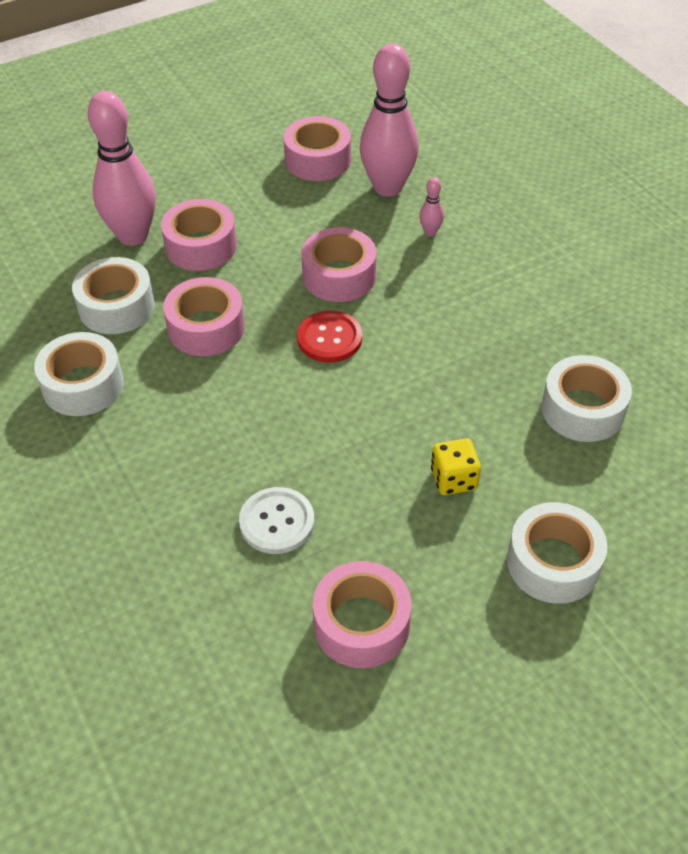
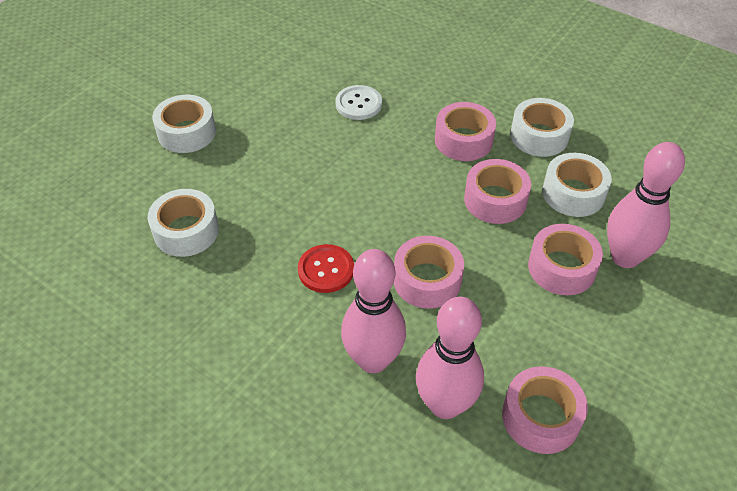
camera: 155 degrees right, 0 degrees up
(329, 338) = (399, 223): red button -> red button (326, 270)
(361, 624) = (285, 76): pink tape -> pink tape (463, 140)
(430, 232) = (373, 360): pink bowling pin -> pink bowling pin, size x2.47
(453, 479) = (263, 157): yellow dice -> none

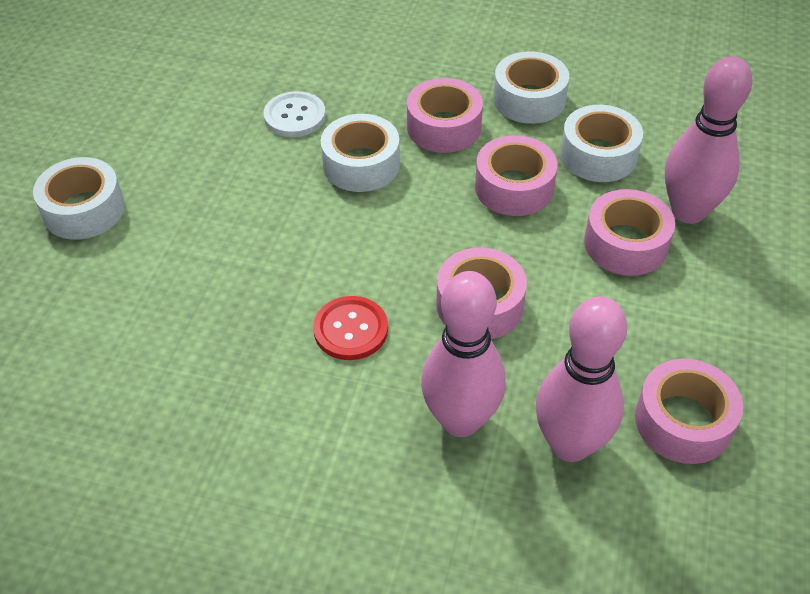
camera: 20 degrees left, 0 degrees up
(186, 231) = (144, 336): white tape -> white tape (361, 164)

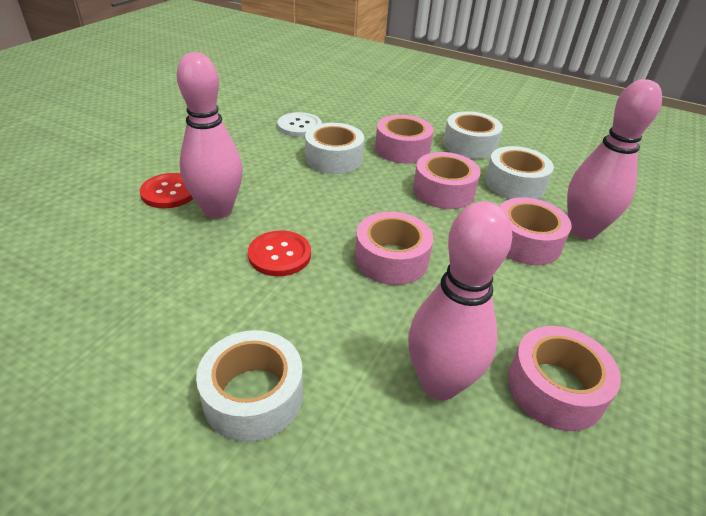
camera: 10 degrees right, 10 degrees down
(84, 210) = (128, 149): white tape -> white tape (253, 396)
(176, 269) = (169, 192): none -> red button
(461, 420) = (344, 340): pink bowling pin -> pink bowling pin (218, 210)

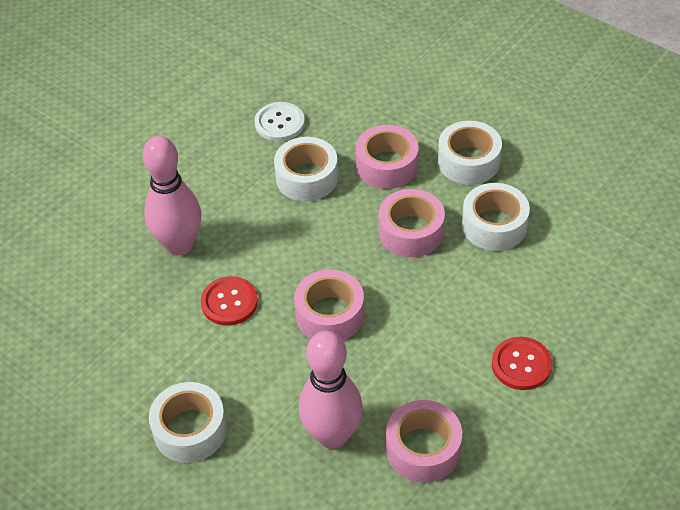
camera: 15 degrees right, 10 degrees up
(169, 192) = (135, 219): red button -> red button (521, 364)
(525, 242) = (468, 304): pink tape -> none
(582, 230) = (535, 294): pink bowling pin -> none

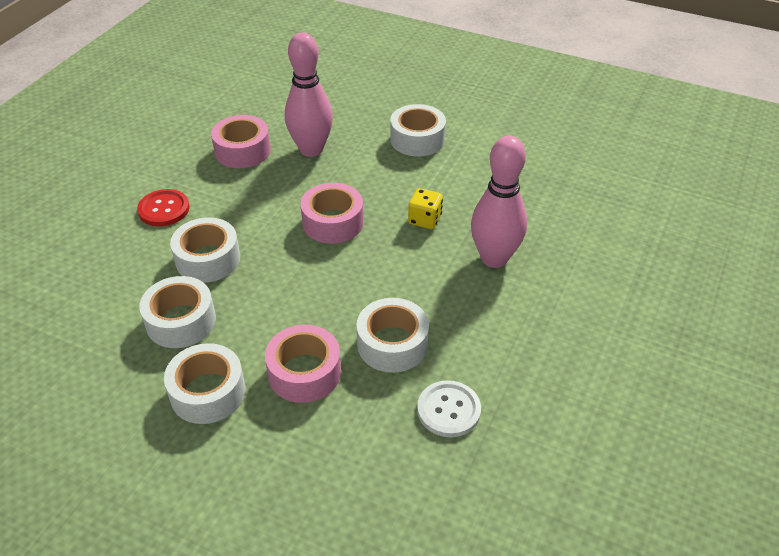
camera: 165 degrees right, 5 degrees down
(229, 302) = (425, 219): red button -> yellow dice
(411, 232) = (268, 303): pink tape -> none
(469, 289) = (208, 259): none -> white tape

